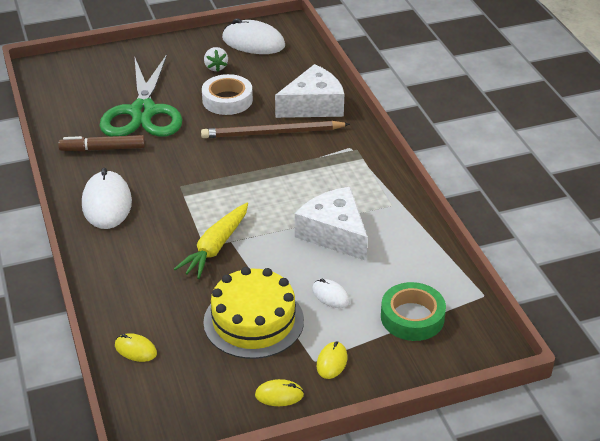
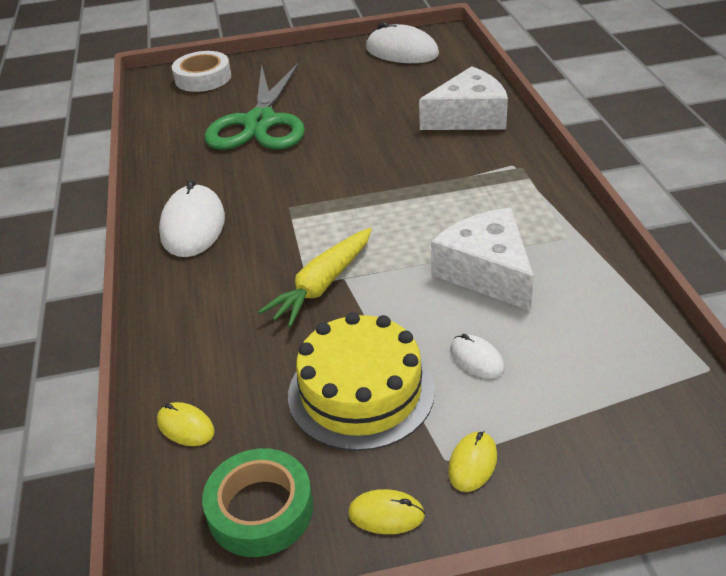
camera: 10 degrees right, 0 degrees up
(103, 149) = (204, 162): brown marker -> none
(216, 67) = (354, 77): white strawberry -> none
(227, 100) = (363, 110): white tape -> white tape (203, 78)
(272, 133) = (414, 147): brown pencil -> none
(412, 317) = (599, 398): green tape -> green tape (260, 509)

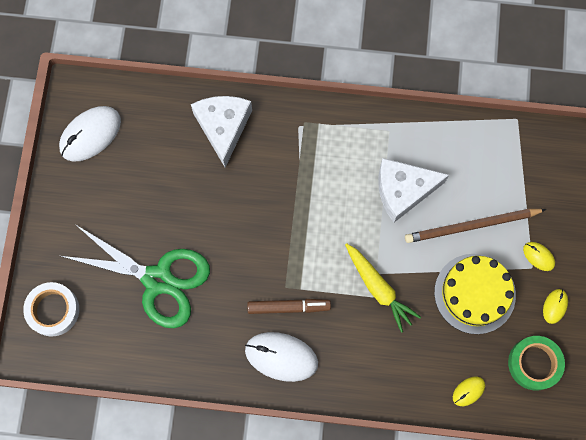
camera: 75 degrees left, 35 degrees up
(262, 215) = (288, 307): none -> brown marker
(476, 359) = (471, 226): white mouse -> brown pencil

